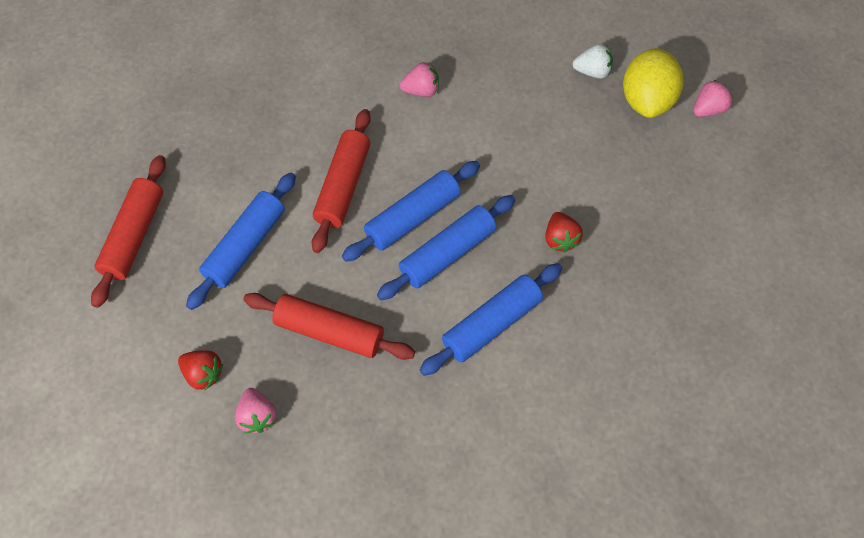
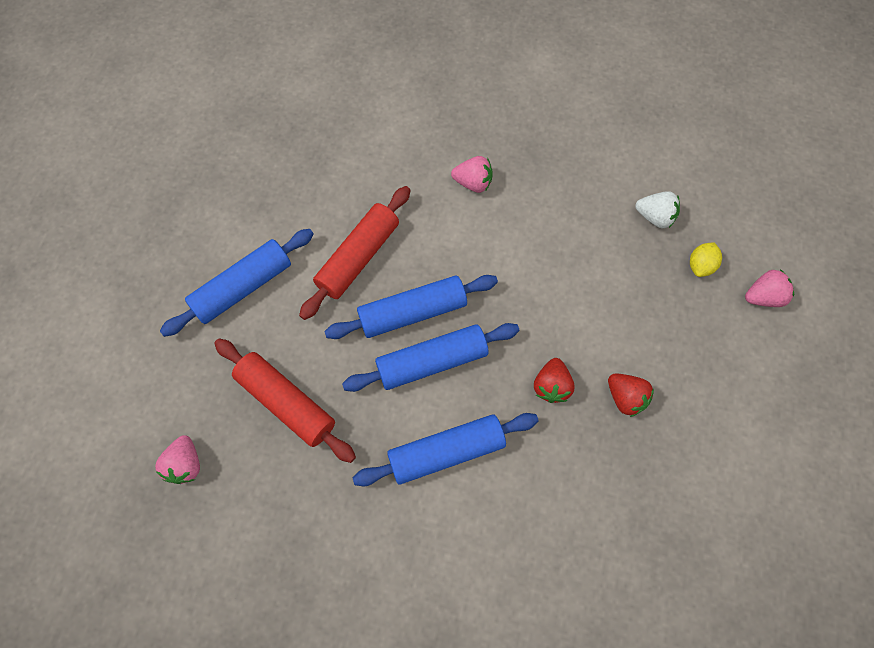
camera: 20 degrees right, 5 degrees up
(134, 236) = (147, 243): red rolling pin -> none
(203, 373) = (154, 402): red strawberry -> red strawberry (625, 397)
(646, 100) = (700, 265): yellow lemon -> yellow lemon, size x0.47

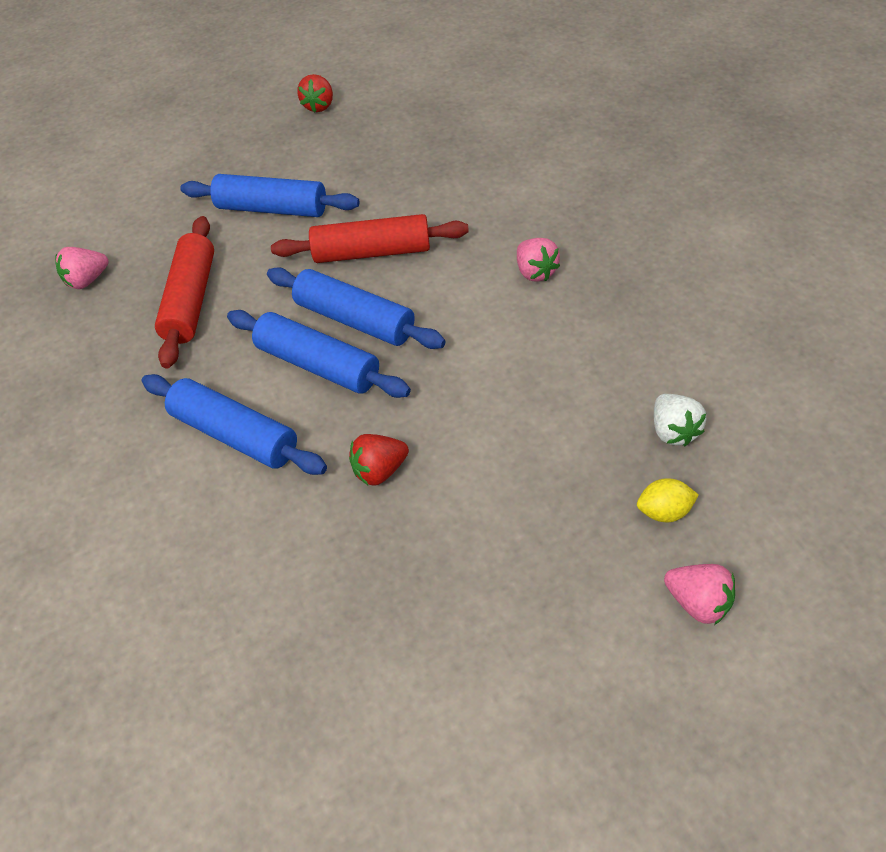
camera: 55 degrees right, 15 degrees down
(625, 397) = (427, 543): red strawberry -> red strawberry (319, 106)

